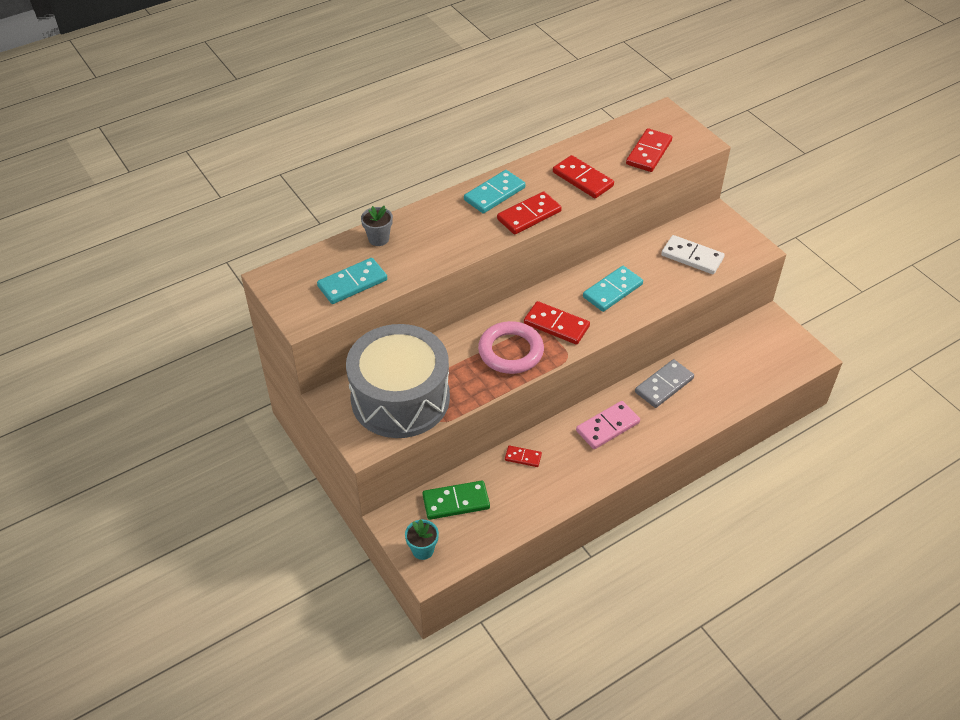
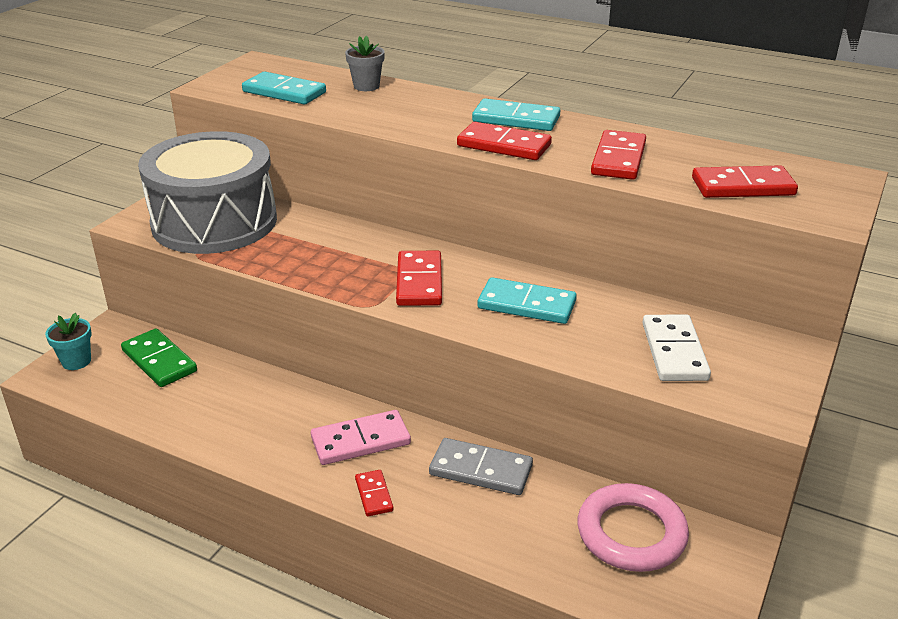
camera: 60 degrees right, 15 degrees down
(511, 351) = (344, 264): pink ring -> pink ring (631, 533)
(523, 457) = (259, 387): red domino -> red domino (374, 495)
(607, 427) = (360, 441): pink domino -> pink domino turned 45 degrees counterclockwise

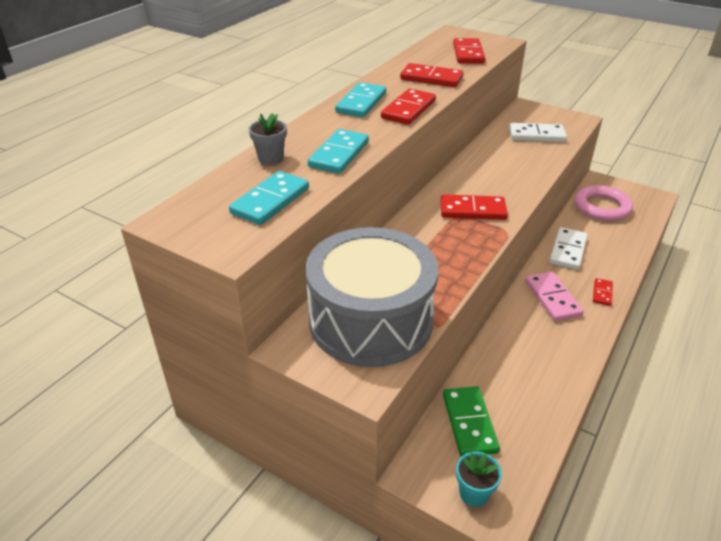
camera: 85 degrees left, 5 degrees up
(159, 361) = (469, 423): green domino -> green domino turned 60 degrees counterclockwise
(374, 495) = (602, 293): red domino -> red domino turned 60 degrees counterclockwise
(481, 470) = (567, 250): grey domino -> white domino
(526, 305) = (497, 173): turquoise domino -> turquoise domino (339, 154)

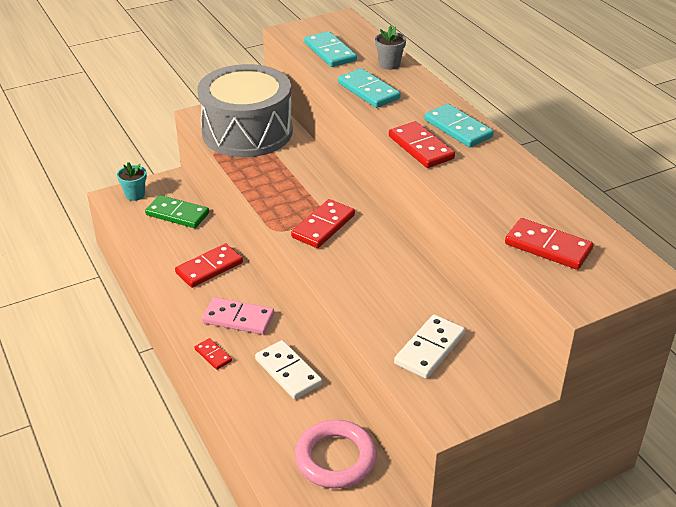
camera: 120 degrees right, 0 degrees up
(431, 78) = (487, 189): red domino -> red domino (209, 268)

